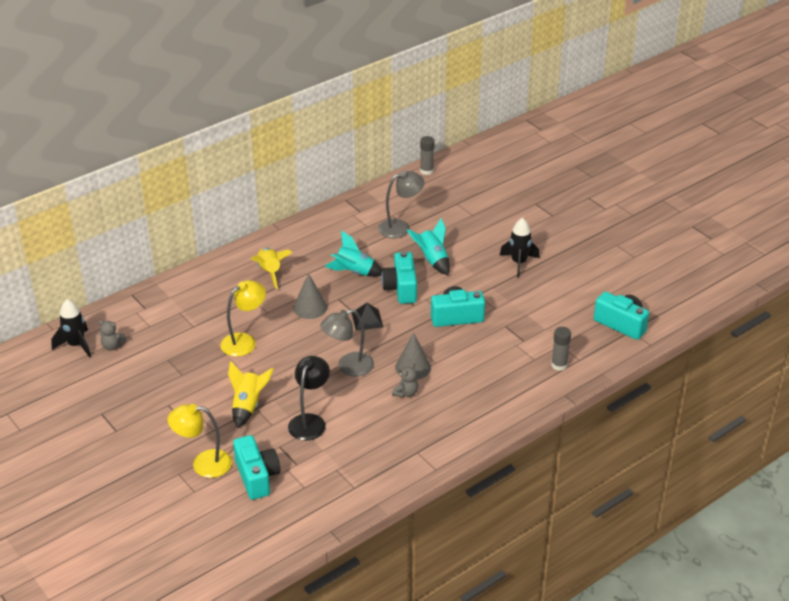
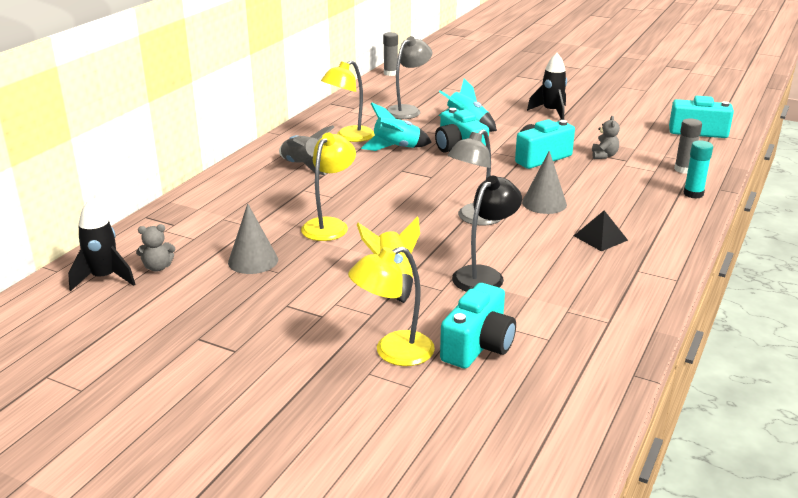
camera: 25 degrees left, 10 degrees down
(257, 477) = (478, 346): turquoise camera -> turquoise camera turned 75 degrees clockwise
(270, 272) = (302, 166): yellow rocket -> grey rocket
(310, 307) = (377, 183): grey cone -> grey cone (253, 261)
(310, 421) = (484, 275): black lamp -> black lamp turned 45 degrees clockwise
(328, 248) = (349, 137): none -> yellow lamp
(367, 319) = (451, 179): black pyramid -> black pyramid (600, 238)
(406, 393) = (562, 225): grey teddy bear -> grey teddy bear (604, 155)
(537, 393) = (693, 194): none -> turquoise glue stick

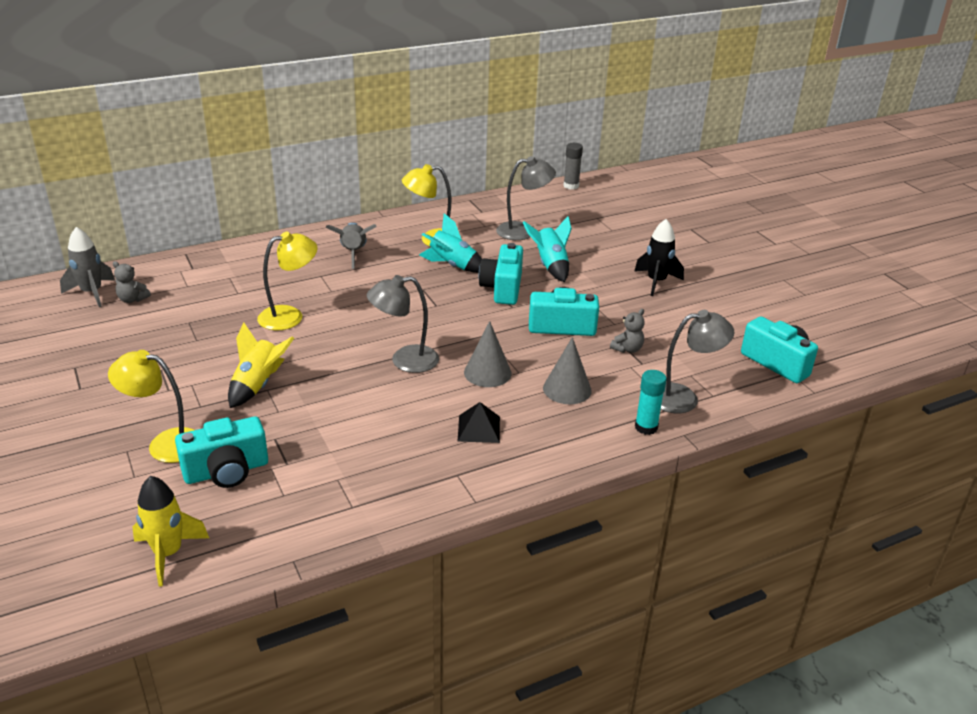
camera: 35 degrees right, 5 degrees up
(104, 278) = (92, 293): black rocket -> grey rocket
(253, 261) = (195, 322): grey cone -> grey cone (567, 389)
(484, 275) = (328, 415): black lamp -> none
(540, 420) = (168, 554): none -> yellow rocket
(683, 169) = (683, 398): grey glue stick -> grey lamp

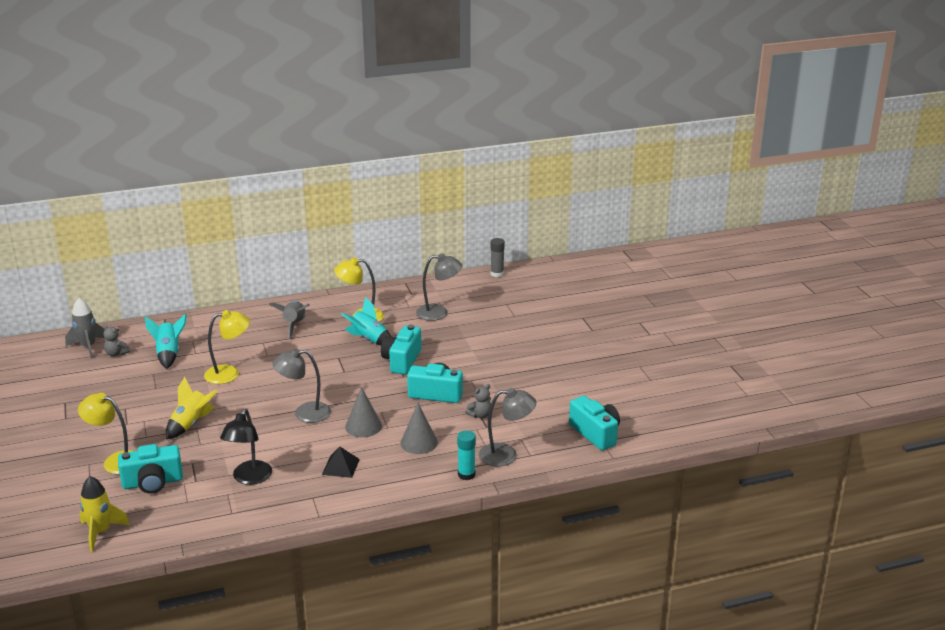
camera: 10 degrees right, 5 degrees down
(361, 454) = (249, 478): none -> black lamp
(550, 266) = (448, 344): turquoise rocket -> turquoise rocket (169, 354)
(656, 282) = (530, 362): black rocket -> none

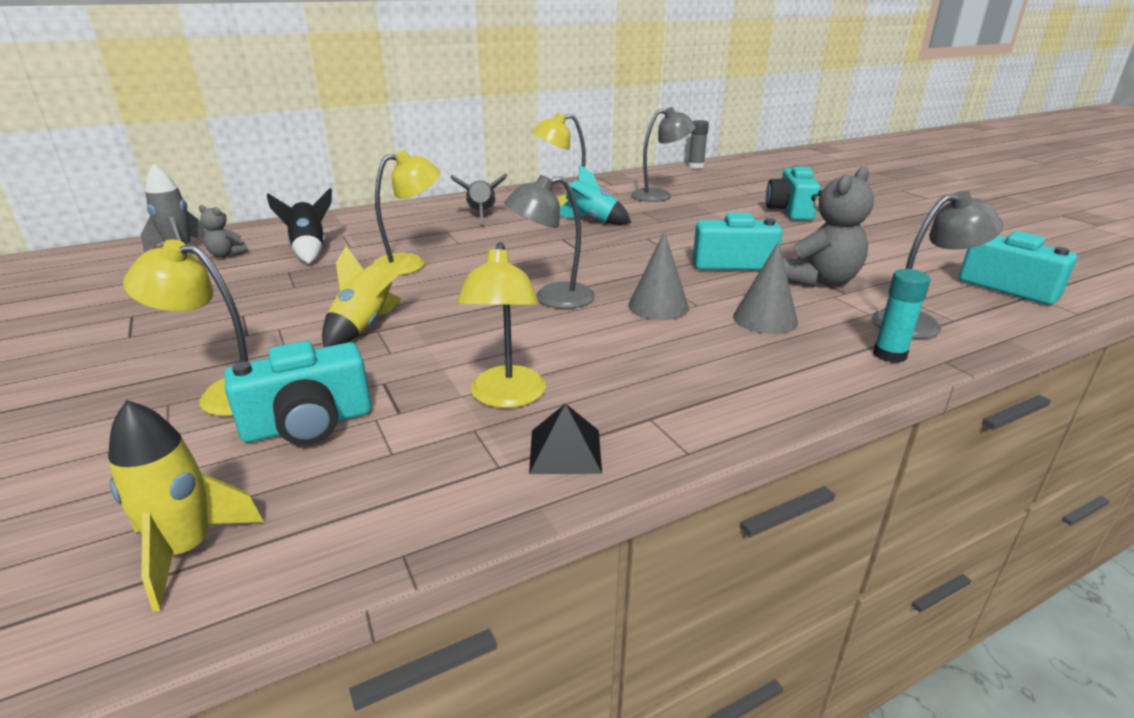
camera: 10 degrees left, 0 degrees up
(169, 354) = (309, 250): turquoise rocket -> black rocket
(249, 478) = (506, 397): black lamp -> yellow lamp
(341, 466) = (665, 363): black pyramid -> black pyramid (565, 451)
(402, 360) = (652, 236): turquoise camera -> turquoise camera (790, 211)
(480, 415) = (820, 280): grey teddy bear -> grey teddy bear, size x1.98

